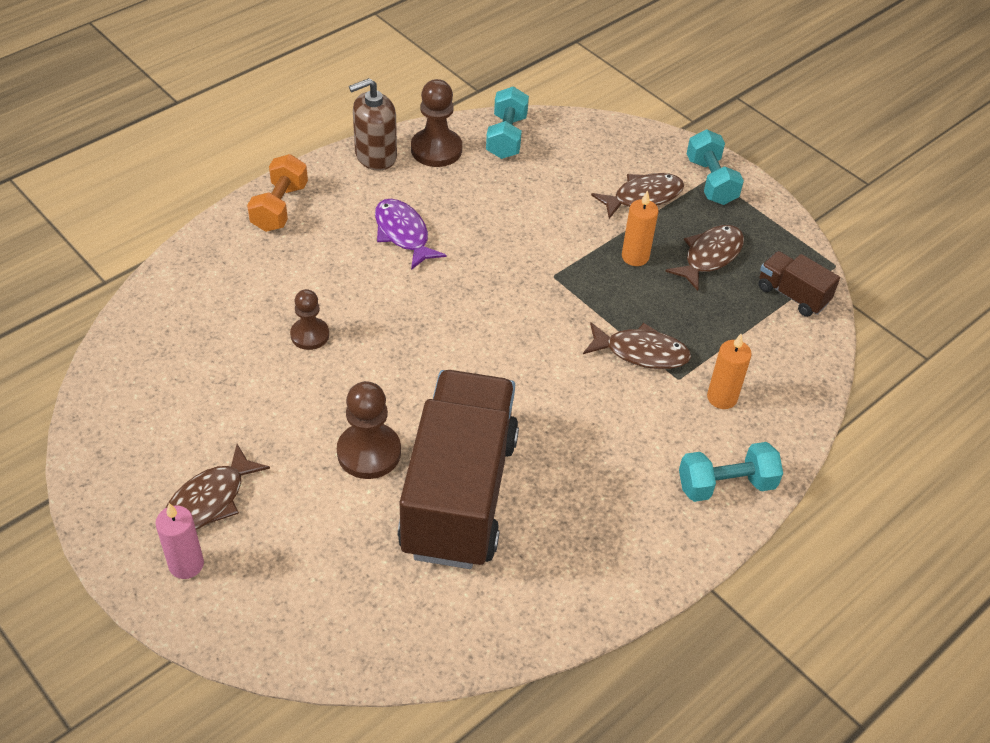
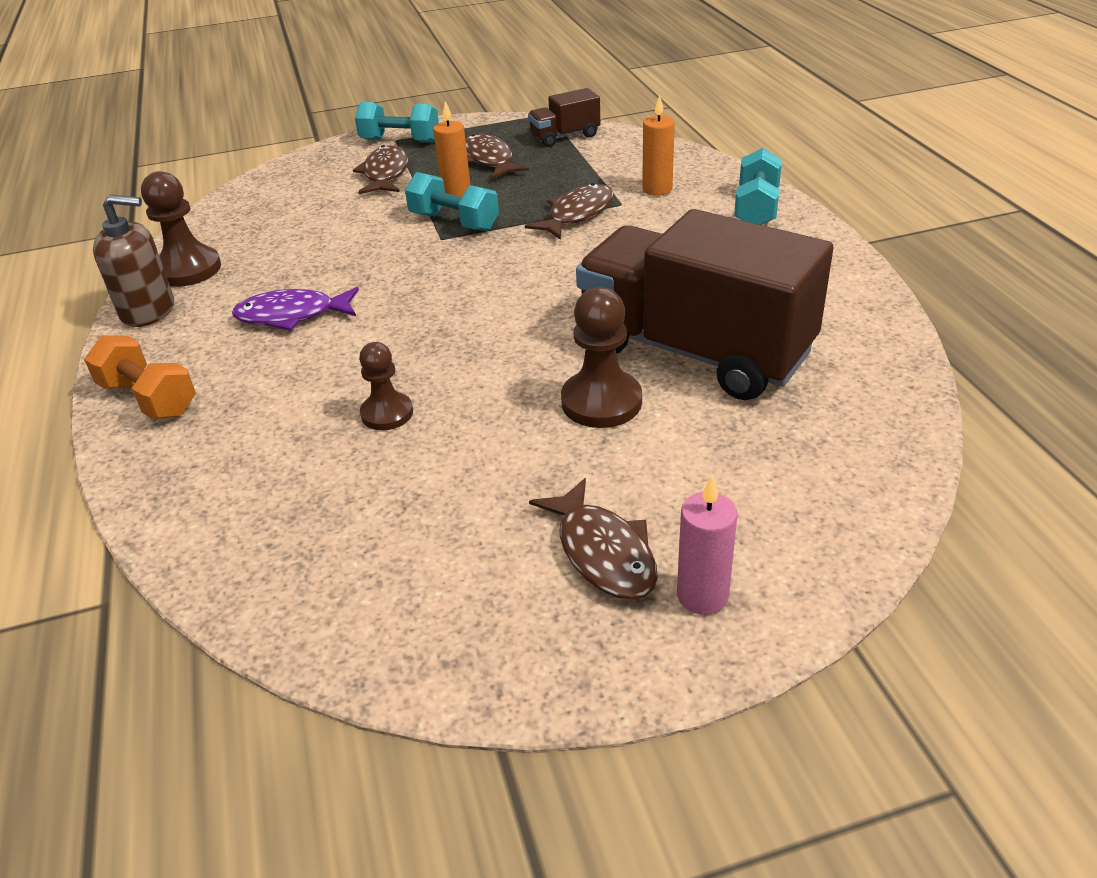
camera: 60 degrees left, 10 degrees down
(375, 156) = (148, 311): brown soap dispenser -> brown soap dispenser turned 90 degrees counterclockwise
(506, 137) = (222, 225): turquoise dumbbell -> turquoise dumbbell (454, 222)

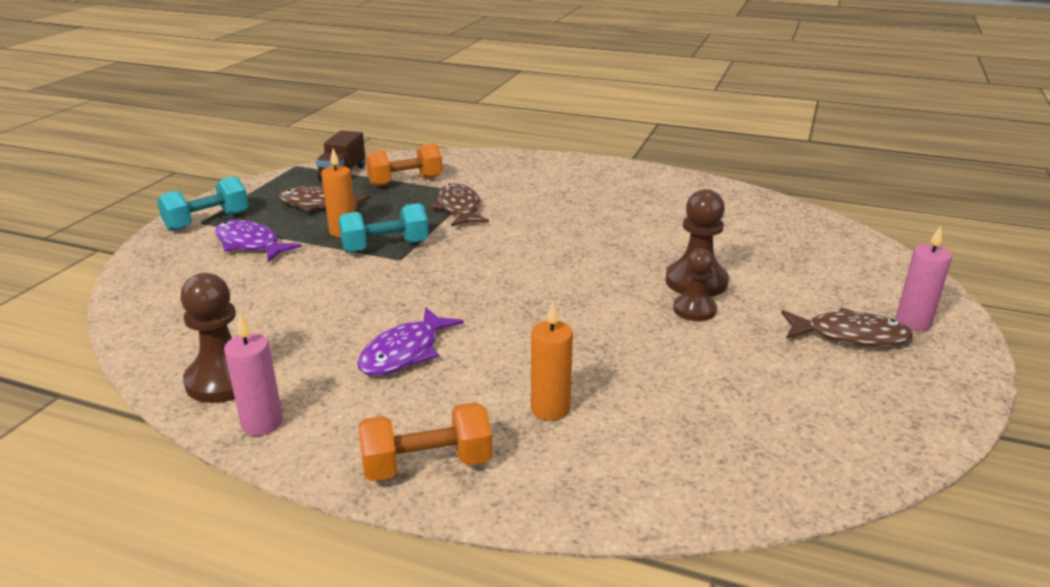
camera: 55 degrees left, 10 degrees down
(148, 311) = (262, 423): brown soap dispenser -> pink candle
(385, 174) = (250, 244): brown fish -> purple fish
(387, 413) = (610, 357): brown pawn -> brown pawn (694, 310)
(593, 166) = (405, 181): none -> orange dumbbell
(657, 189) = (475, 178): orange candle -> orange candle (550, 408)
(694, 351) = (679, 238): brown truck -> none
(756, 208) = (550, 165): turquoise dumbbell -> none

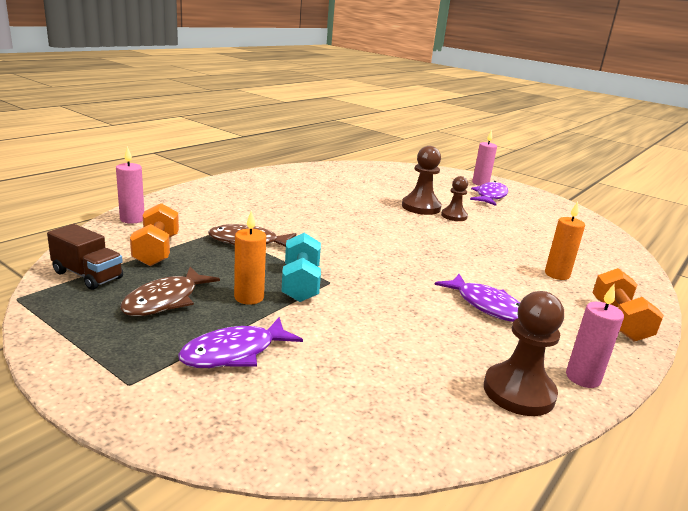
camera: 75 degrees left, 5 degrees down
(207, 221) = (132, 378): turquoise dumbbell -> none
(461, 158) = (132, 219): none -> pink candle
(850, 336) = (490, 196): brown fish -> purple fish

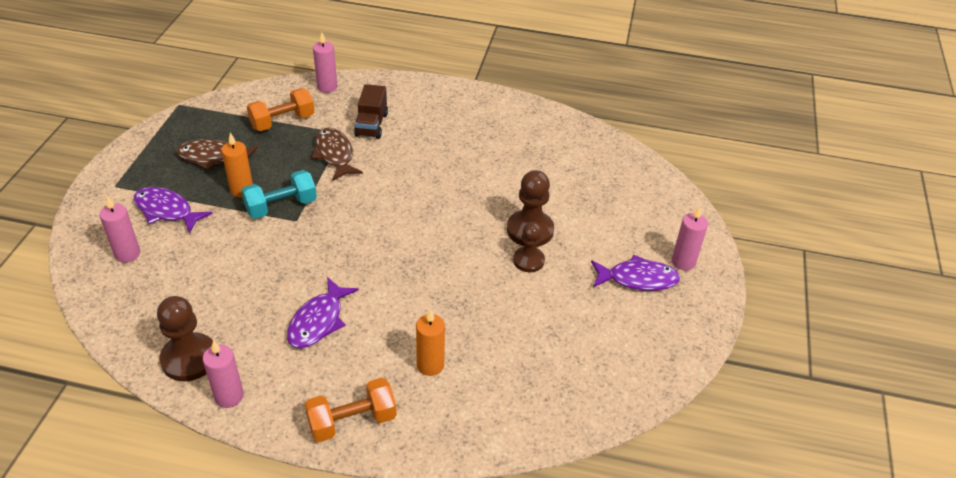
camera: 65 degrees right, 20 degrees up
(88, 275) = (224, 113): brown truck -> brown truck (371, 125)
(296, 402) = (127, 254): none -> pink candle

